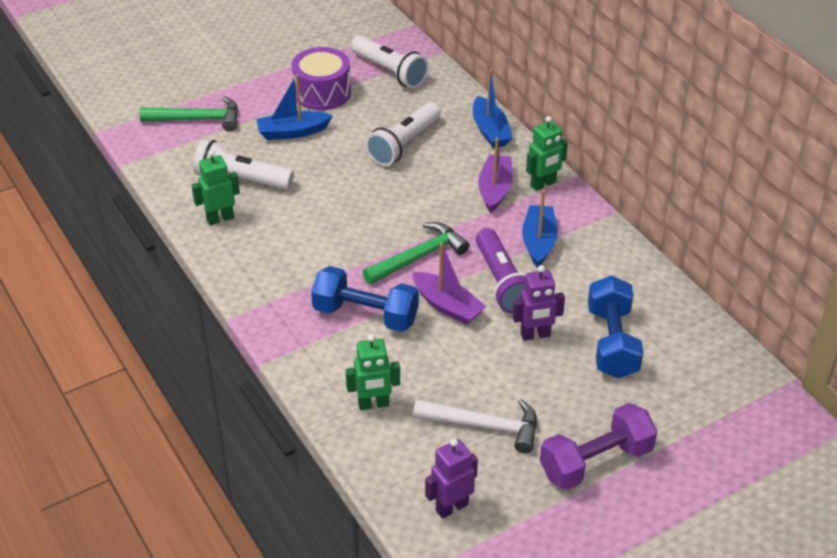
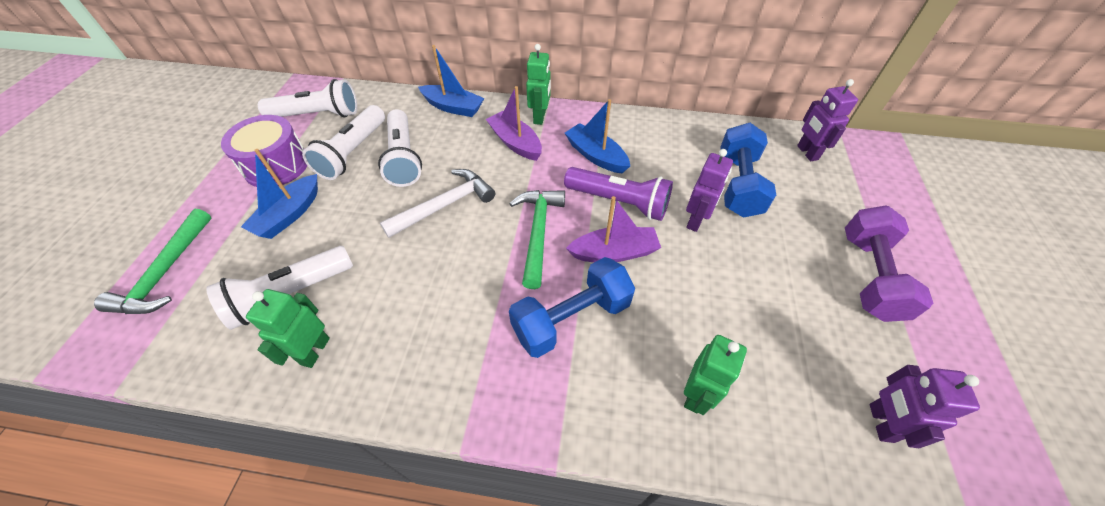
camera: 50 degrees left, 10 degrees up
(197, 119) = (166, 272): green hammer -> green hammer turned 150 degrees clockwise
(377, 117) = (353, 152): none -> white flashlight
(484, 426) = (782, 323): white hammer -> white hammer (444, 205)
(612, 342) = (738, 184): blue dumbbell -> blue dumbbell turned 60 degrees clockwise
(717, 371) = (807, 153): none -> purple robot

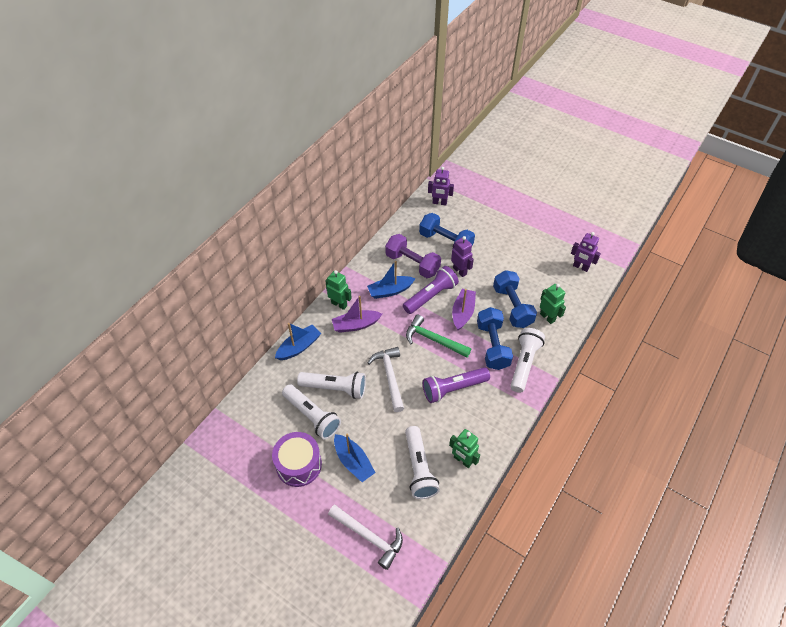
camera: 65 degrees left, 0 degrees up
(166, 272) = (369, 537): green hammer -> white hammer
(317, 115) = (255, 431): white flashlight -> white flashlight (524, 364)
(455, 289) = (453, 388): none -> purple flashlight
(678, 322) = (512, 306): none -> blue dumbbell
(869, 276) = (520, 228): purple dumbbell -> purple dumbbell (412, 264)

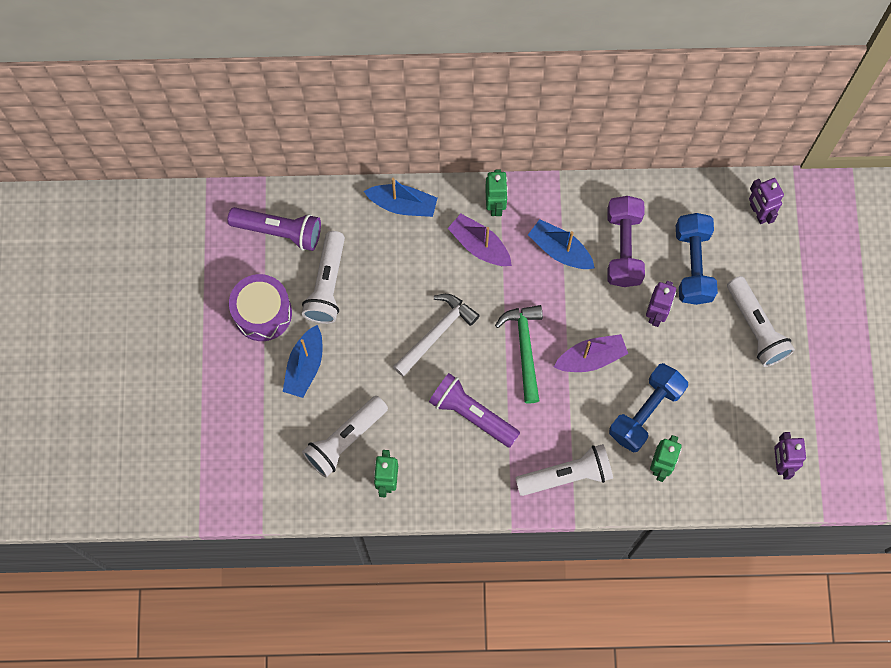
camera: 55 degrees right, 20 degrees up
(335, 388) = (378, 284): white flashlight -> white flashlight (756, 328)
(369, 537) = (235, 438): white hammer -> none
(431, 296) = (588, 304): purple flashlight -> purple flashlight (279, 231)
(492, 345) = (566, 423): blue dumbbell -> none

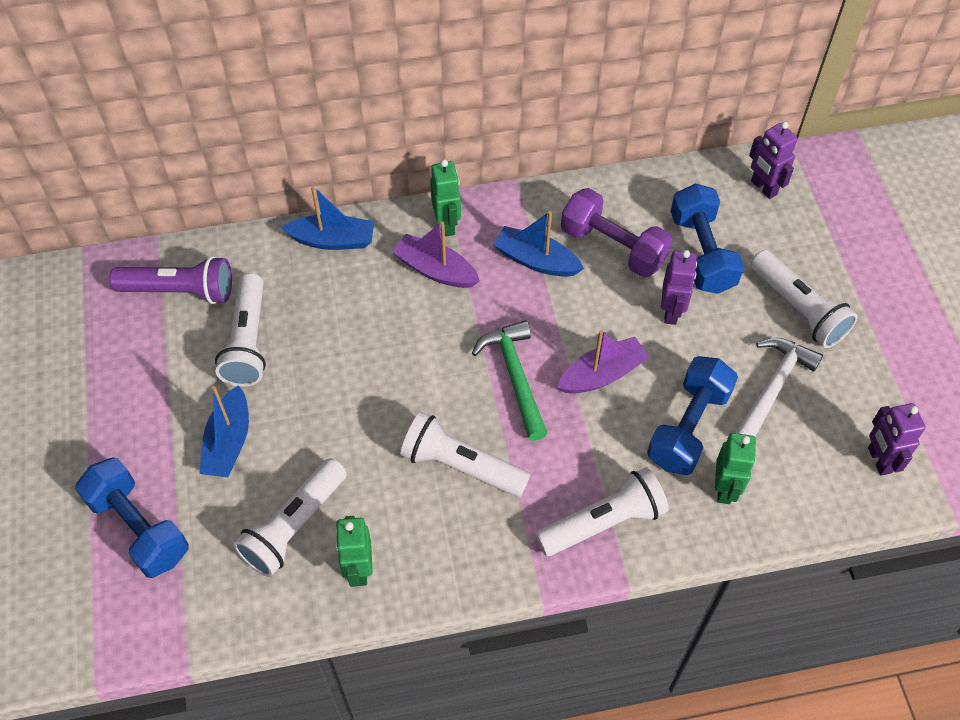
camera: 10 degrees left, 15 degrees down
(235, 422) = (139, 527): none -> blue dumbbell
(262, 313) = (166, 387): purple drum -> none
(436, 333) = (397, 376): white hammer -> white hammer (772, 388)
(472, 414) = (461, 465): purple flashlight -> white flashlight
(623, 248) = (613, 247): purple dumbbell -> purple dumbbell turned 45 degrees counterclockwise

